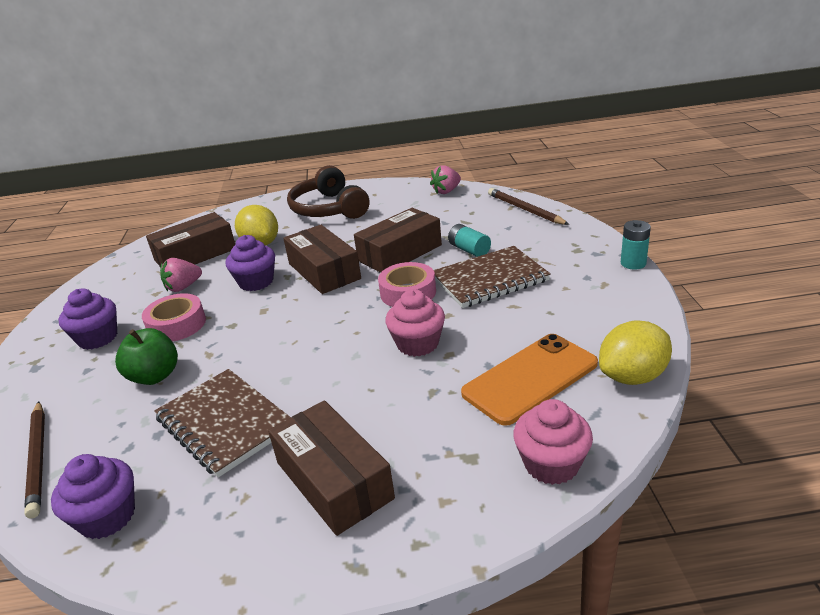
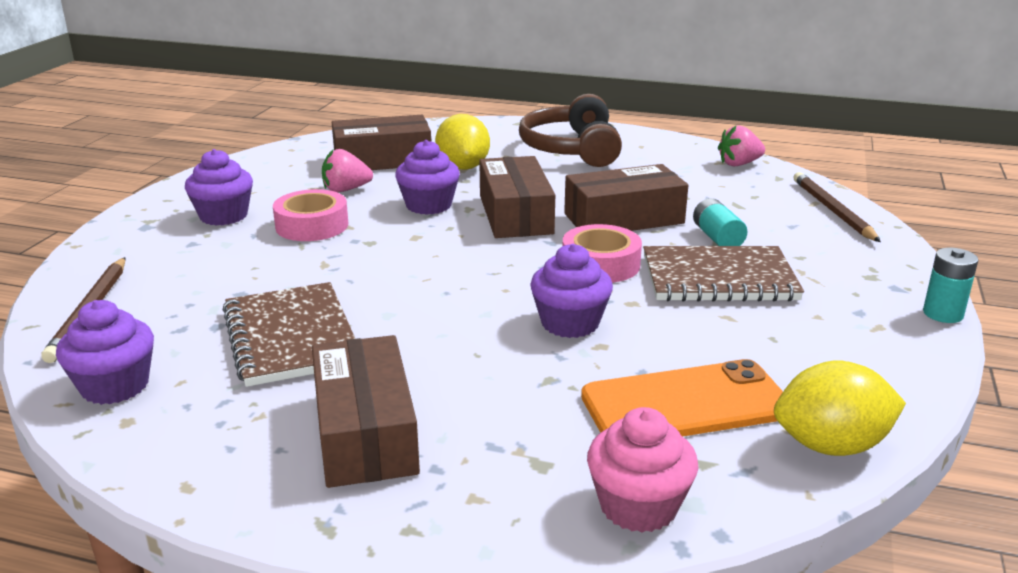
camera: 20 degrees right, 5 degrees down
(154, 376) = (253, 269): green apple -> none
(417, 344) = (570, 323): pink cupcake -> purple cupcake

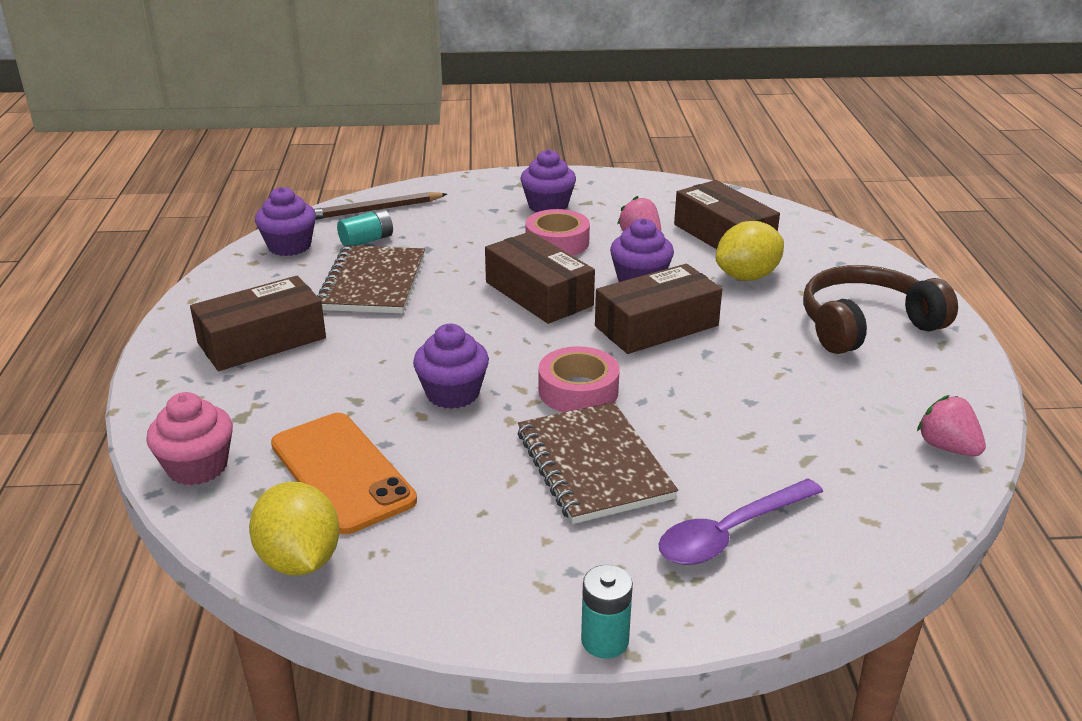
camera: 70 degrees right, 5 degrees up
(291, 337) = (373, 283): brown notebook -> brown notebook turned 45 degrees counterclockwise
(624, 219) = (698, 387): brown box -> brown box (538, 294)
(717, 238) = (695, 454): turquoise battery -> turquoise battery (366, 240)
(820, 246) = (730, 533): none -> purple spoon
(833, 210) = (856, 538): brown pencil -> none

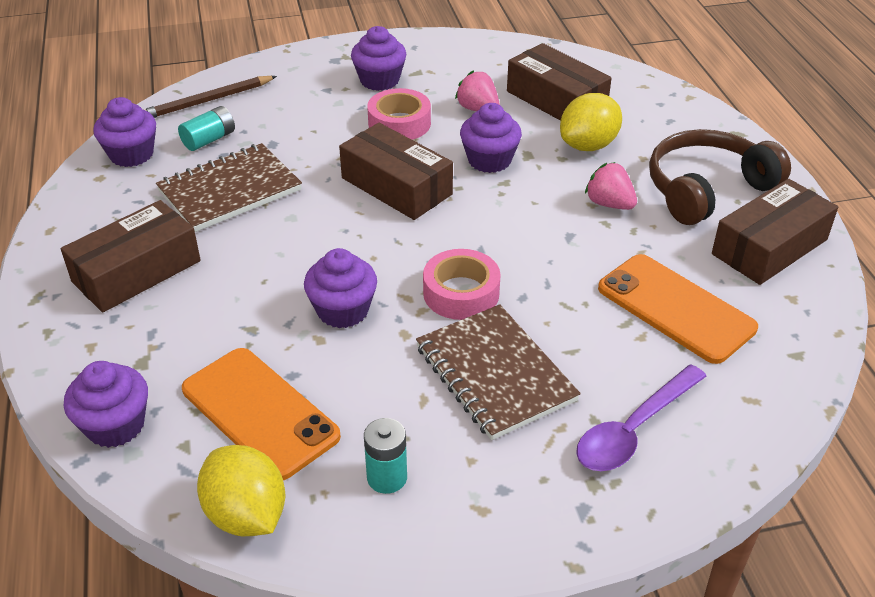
camera: 10 degrees left, 10 degrees up
(197, 467) = (115, 425): pink cupcake -> purple cupcake
(373, 283) = (230, 190): brown notebook -> brown notebook turned 60 degrees clockwise
(605, 640) = (549, 557): turquoise battery -> turquoise battery (387, 477)
(656, 326) = (517, 211): brown box -> brown box (769, 247)
(805, 427) = (675, 308): none -> orange phone
(947, 447) = (802, 314): pink strawberry -> pink strawberry (609, 204)

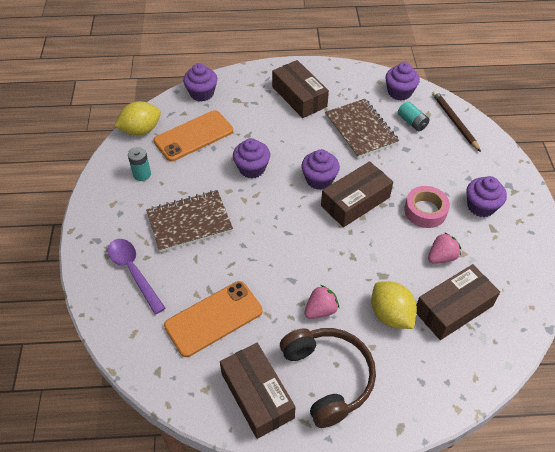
camera: 100 degrees right, 10 degrees up
(461, 293) = (253, 218): pink tape -> none
(489, 160) = (378, 253): purple cupcake -> purple cupcake (319, 179)

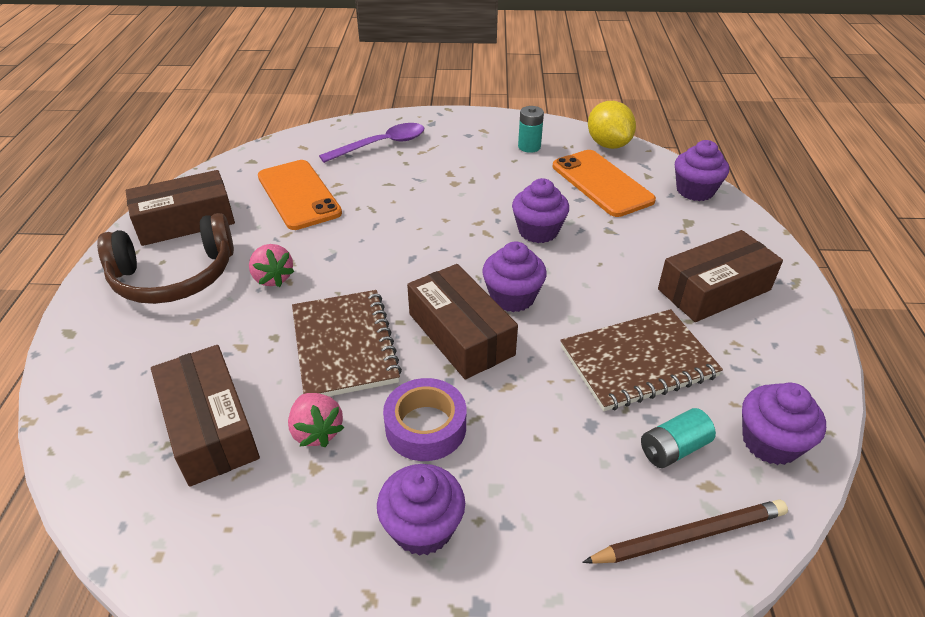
camera: 95 degrees right, 10 degrees down
(189, 222) = (445, 179): brown notebook -> brown notebook (344, 346)
(390, 315) = (234, 347): yellow lemon -> none
(425, 211) = (425, 427): pink tape -> purple tape

